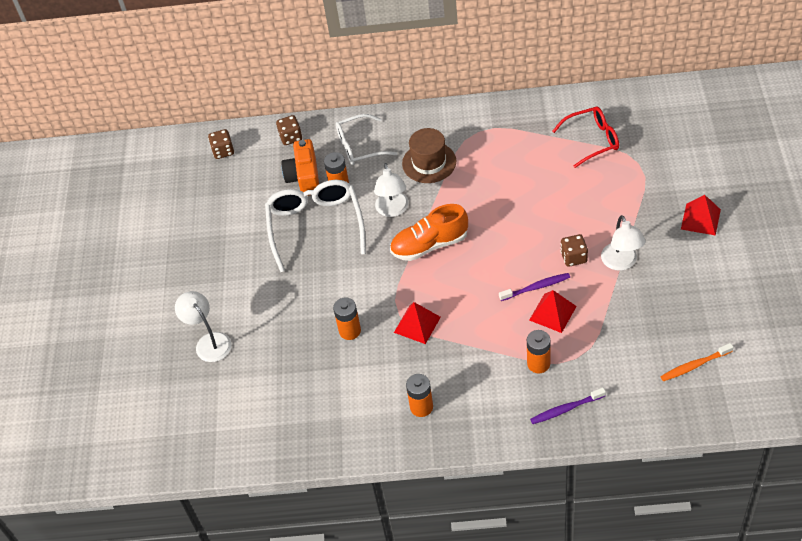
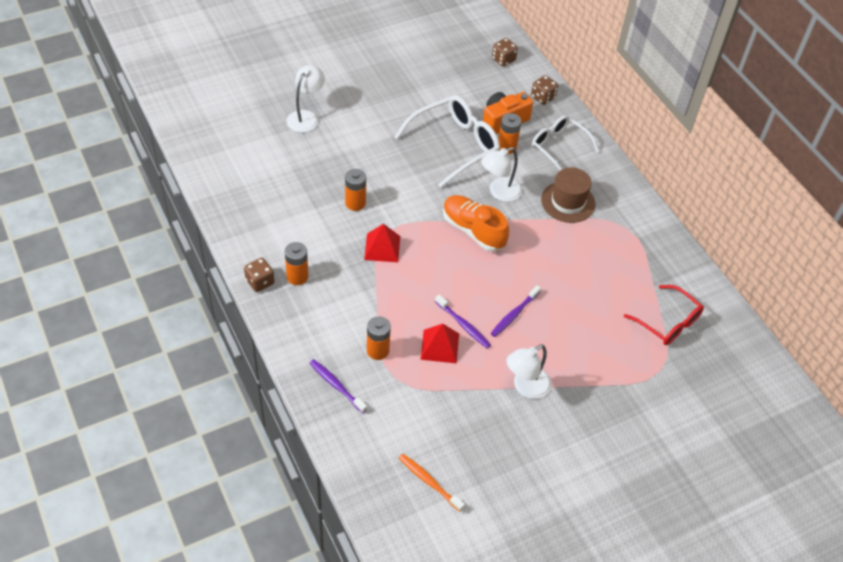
camera: 55 degrees right, 0 degrees up
(540, 245) = (514, 314): none -> purple toothbrush
(573, 257) = (513, 345): brown dice -> brown dice (260, 282)
(700, 219) = (616, 444): red pyramid -> none

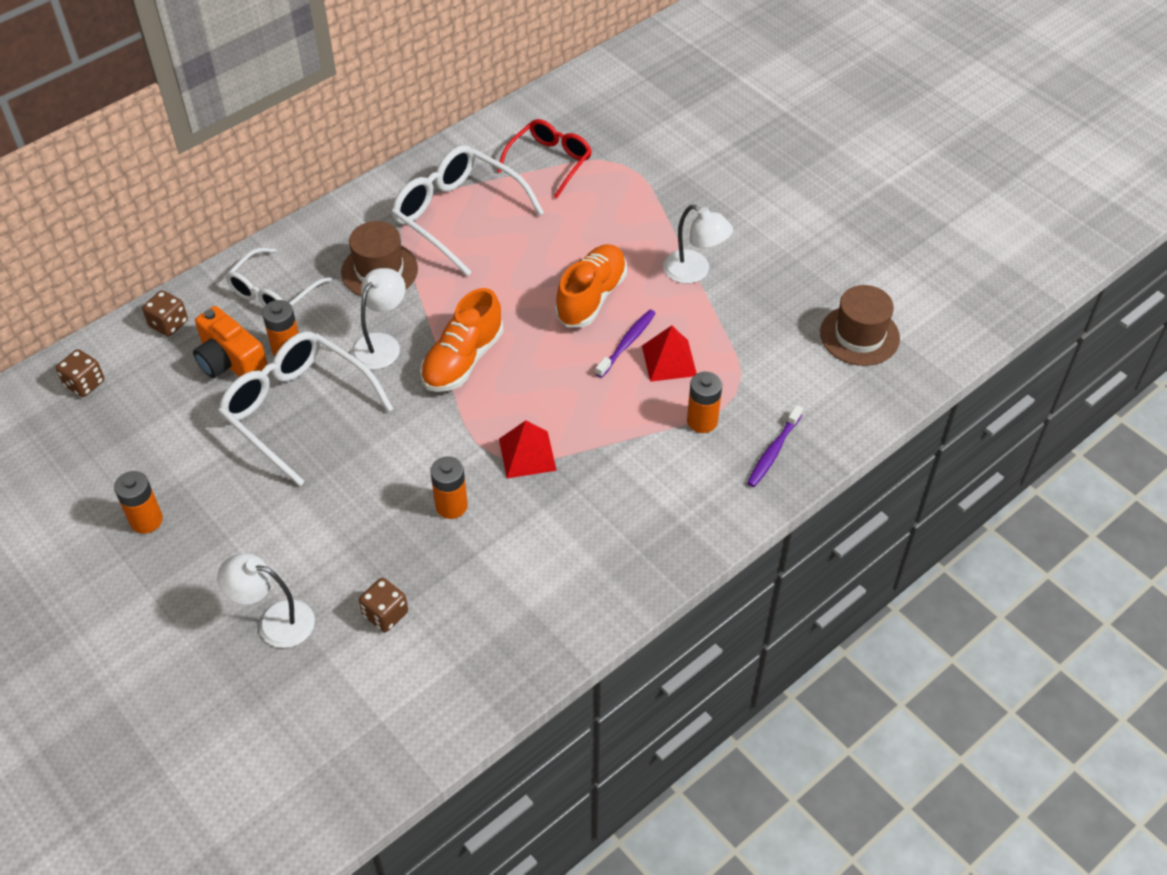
camera: 100 degrees left, 0 degrees up
(260, 282) = (641, 584): brown dice -> brown dice (385, 614)
(297, 276) = (615, 541): orange battery -> orange battery (146, 520)
(429, 482) = (859, 335): orange toothbrush -> brown hat
(499, 192) = (382, 344): white lamp -> white lamp turned 105 degrees counterclockwise
(514, 314) = (591, 297): purple toothbrush -> orange shoe
(616, 254) = (457, 215): none -> white glasses

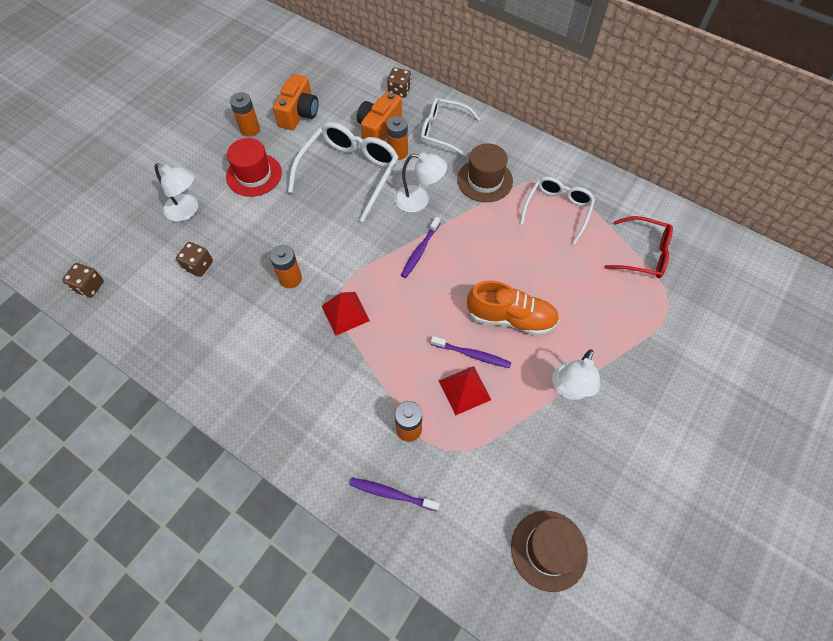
camera: 75 degrees right, 10 degrees up
(85, 383) = (342, 70): brown dice -> brown dice (89, 287)
(147, 452) = (299, 113): none -> orange camera
(244, 526) = (254, 175): none -> red hat
(274, 621) = (187, 211): white lamp -> white lamp turned 120 degrees clockwise
(457, 215) = (557, 210): white glasses -> white glasses, size x0.65
(463, 360) = (420, 251): orange shoe -> purple toothbrush

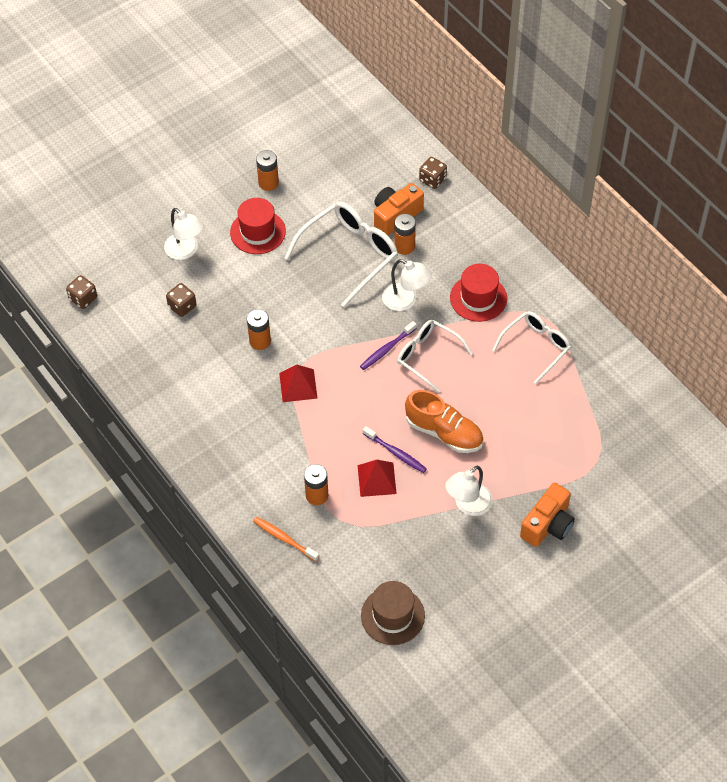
camera: 20 degrees right, 5 degrees down
(299, 113) = (322, 178): orange camera -> orange camera (548, 525)
(392, 494) = (284, 539): purple toothbrush -> orange toothbrush
(443, 131) = (459, 236): white glasses -> white glasses (427, 356)
(485, 180) = (478, 298): brown hat -> red hat
(643, 254) = (598, 411): red glasses -> none

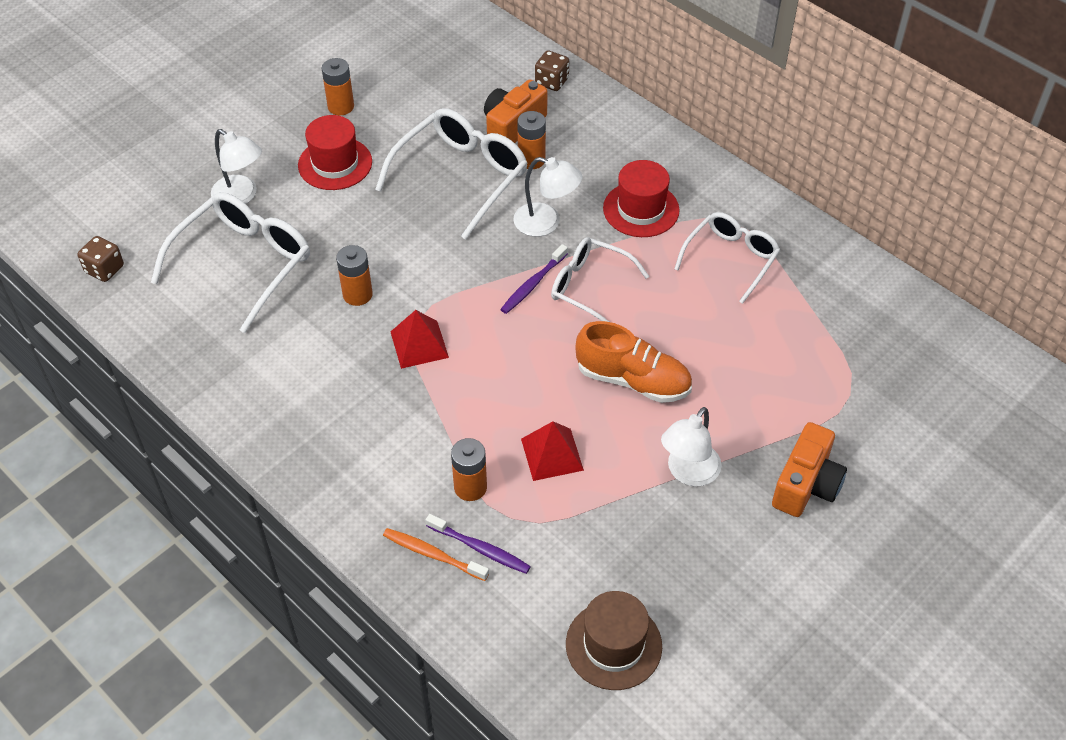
camera: 10 degrees left, 5 degrees down
(182, 306) = (244, 263): brown dice -> white glasses
(396, 453) = (572, 415): purple toothbrush -> purple toothbrush (480, 548)

